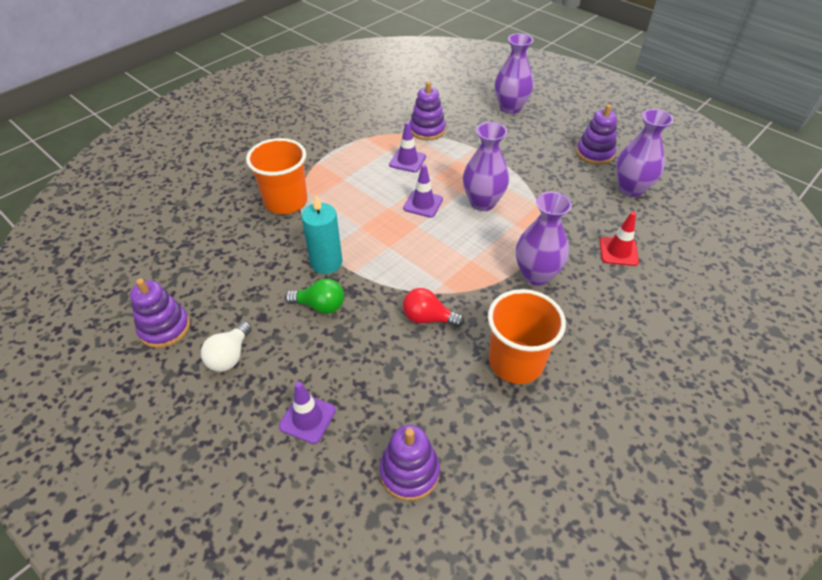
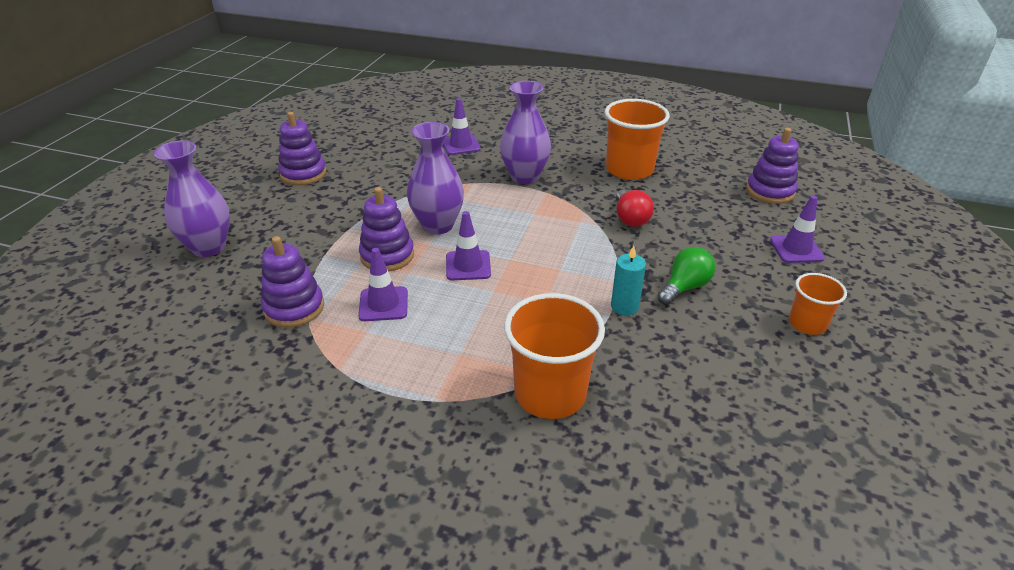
camera: 115 degrees left, 10 degrees down
(165, 328) = (845, 398): purple stacking toy -> purple stacking toy (387, 255)
(230, 356) = (807, 324): white light bulb -> orange cup
(320, 306) = (684, 287): green light bulb -> green light bulb turned 60 degrees clockwise
(326, 262) = (624, 306): turquoise candle -> turquoise candle, size x0.66
(618, 251) = (461, 145): red traffic cone -> purple traffic cone
(631, 189) = (360, 149): purple vase -> none

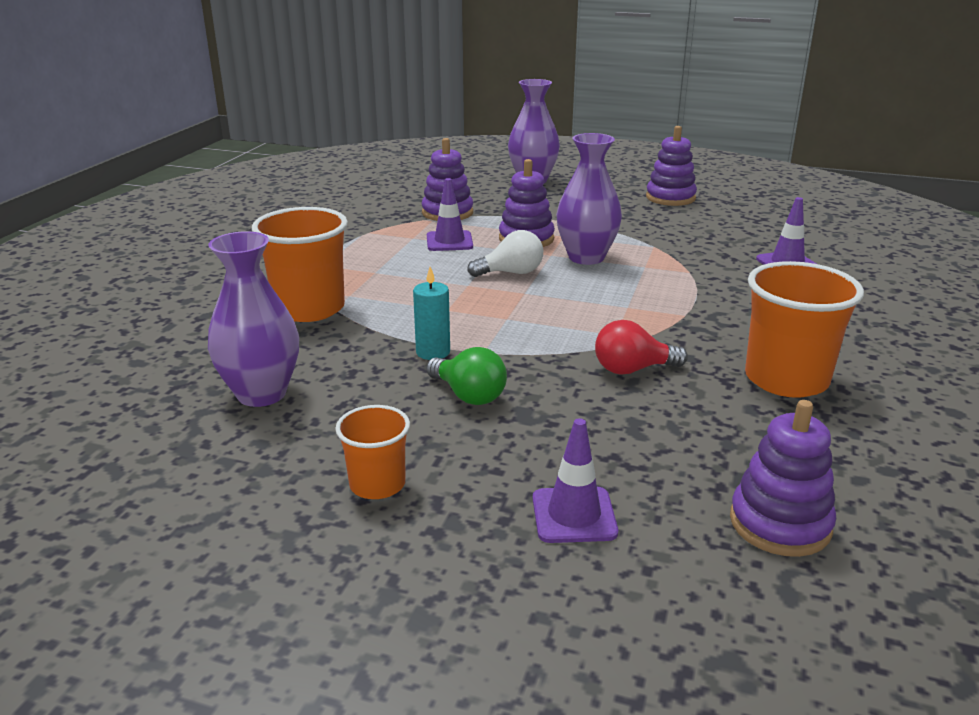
camera: 90 degrees right, 10 degrees down
(468, 266) = (511, 273): purple traffic cone -> white light bulb
(524, 177) = (720, 302): purple vase -> purple vase (261, 394)

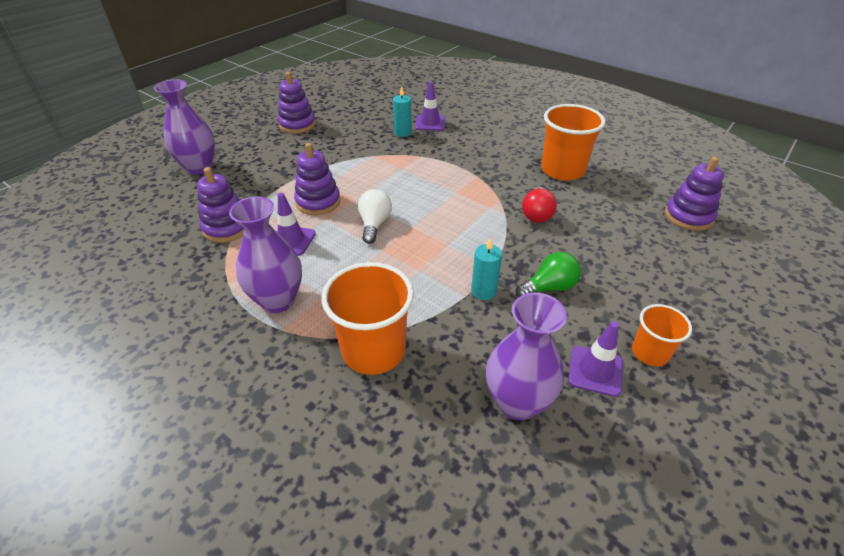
camera: 70 degrees left, 15 degrees up
(574, 515) = (682, 278): purple traffic cone -> purple traffic cone (595, 371)
(586, 257) = (371, 186): purple vase -> purple vase (278, 300)
(734, 252) = (402, 133): none -> turquoise candle

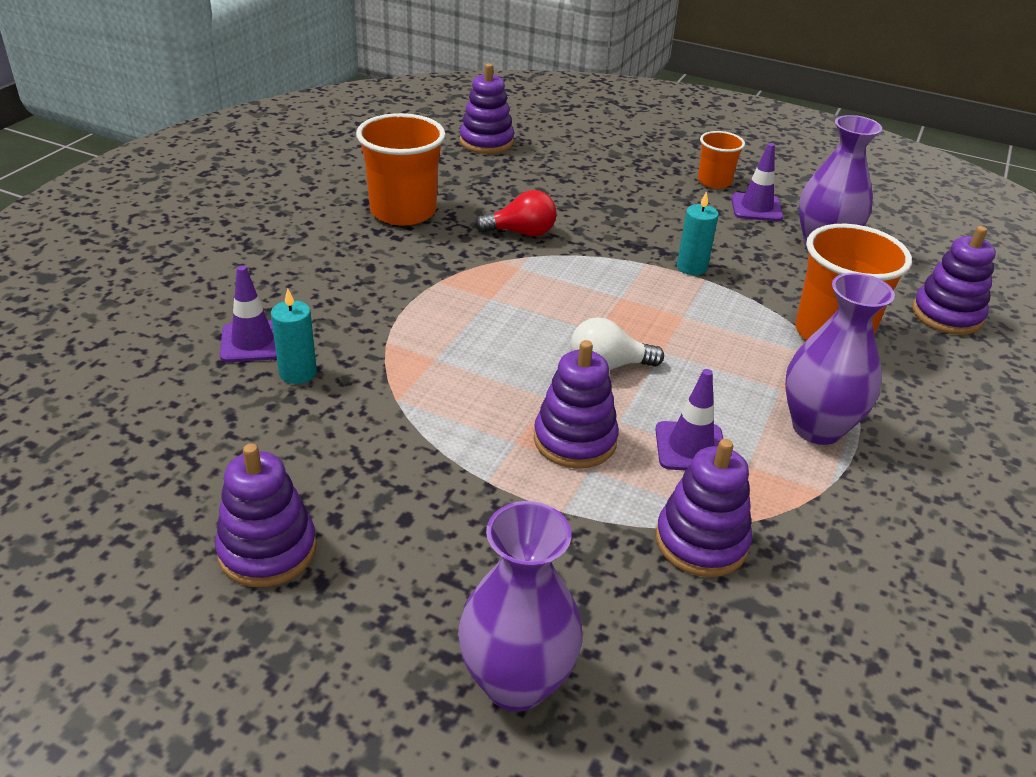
camera: 105 degrees left, 5 degrees down
(376, 461) = (947, 315): none -> purple stacking toy
(549, 287) = (659, 227): green light bulb -> none

